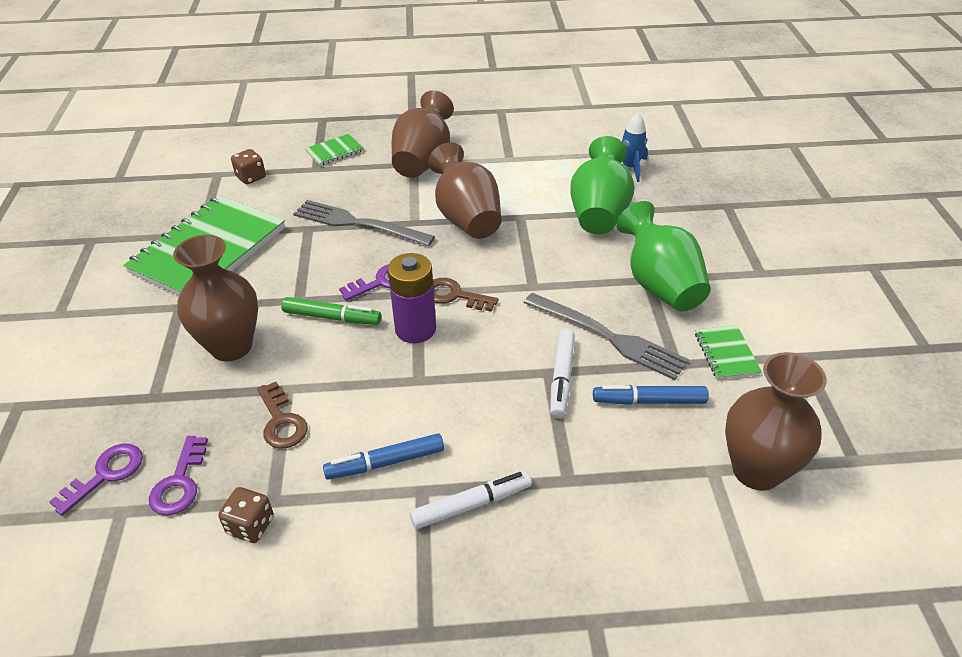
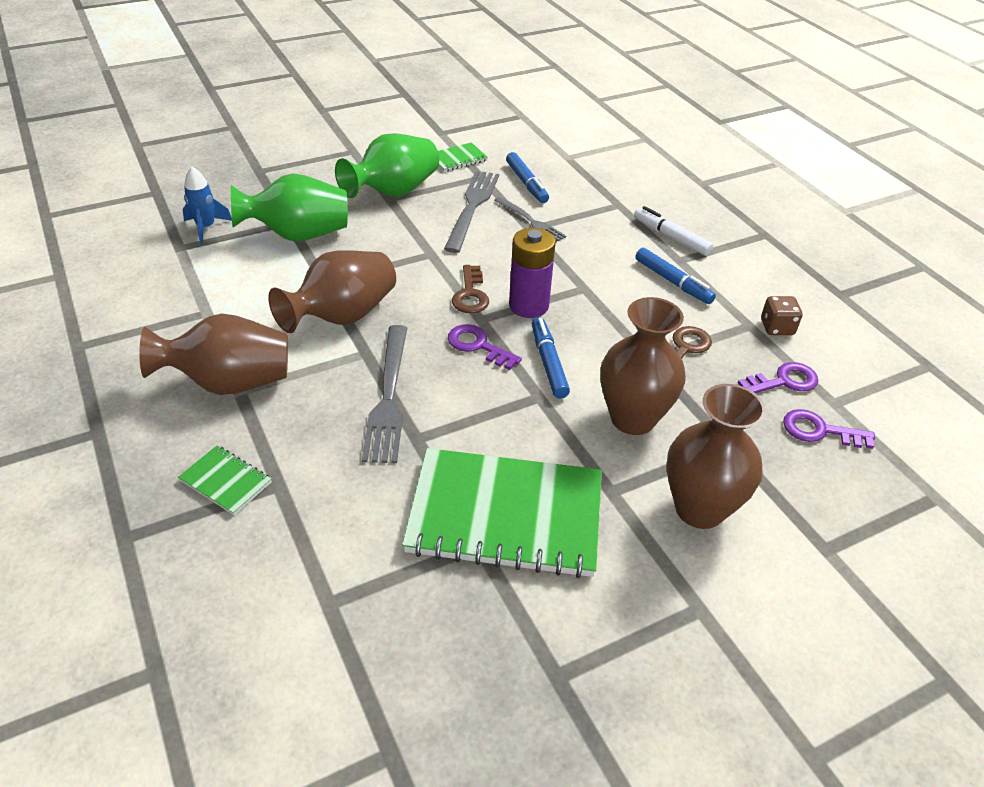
camera: 115 degrees left, 0 degrees up
(251, 177) = (324, 552): brown dice -> none
(332, 317) = (548, 363): green marker -> blue marker
(562, 378) = (531, 221): white marker -> grey fork
(756, 470) = (555, 143): brown vase -> brown vase (699, 509)

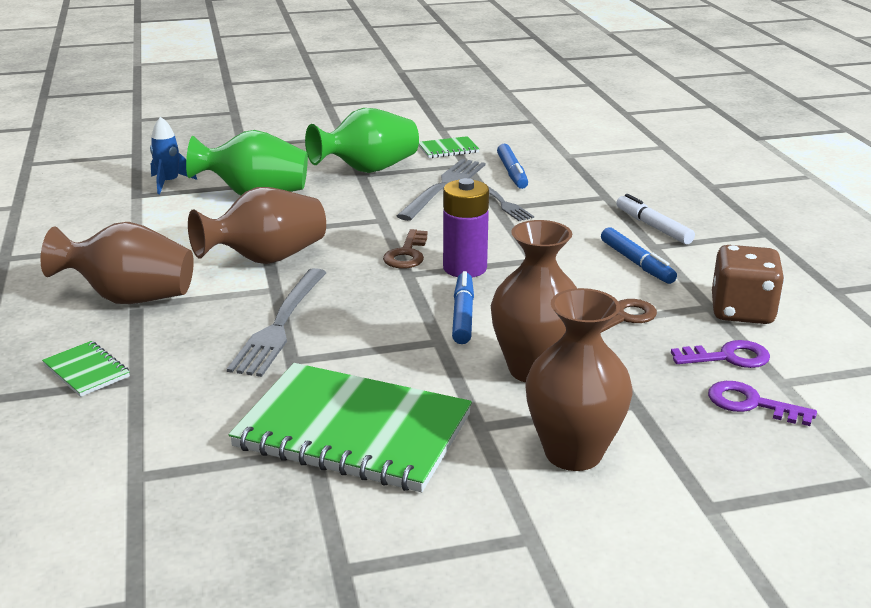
camera: 15 degrees right, 15 degrees down
(478, 346) = (394, 294): purple key -> none
(777, 327) = (742, 311): brown dice -> brown dice, size x1.72

